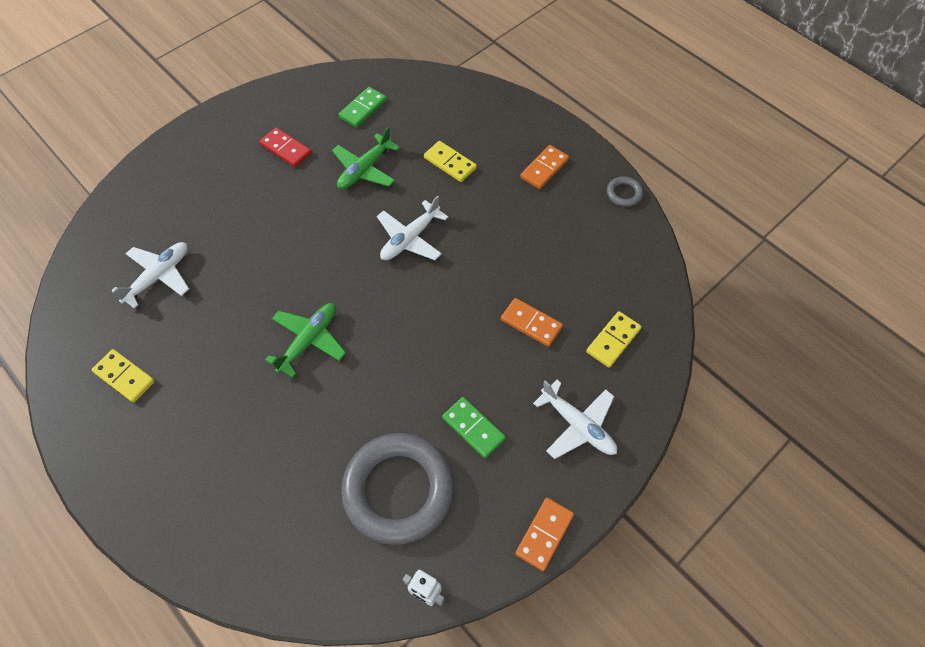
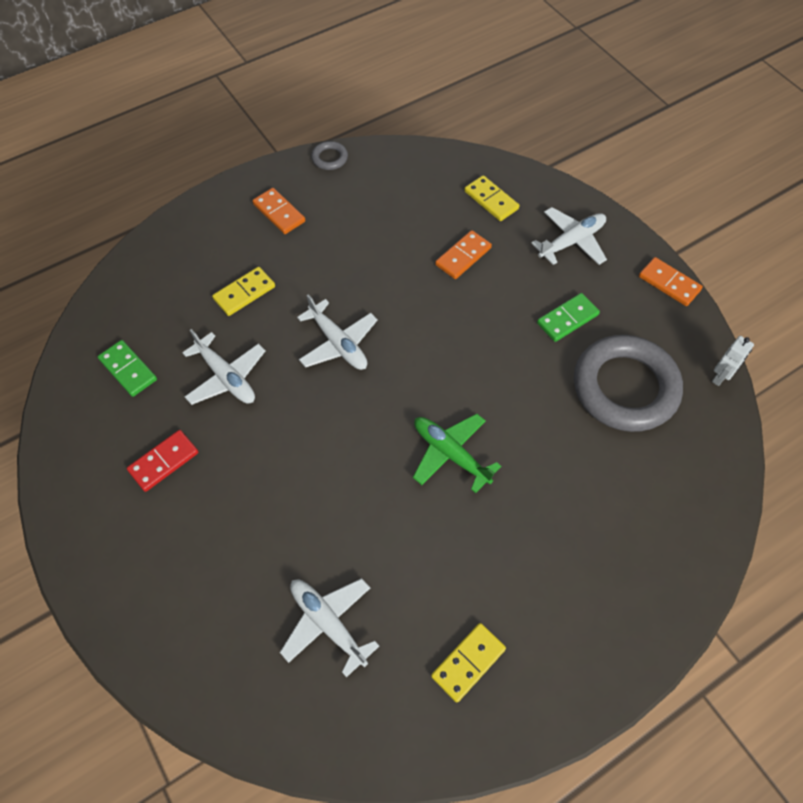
camera: 80 degrees left, 0 degrees up
(365, 169) = (226, 377): green plane -> white plane

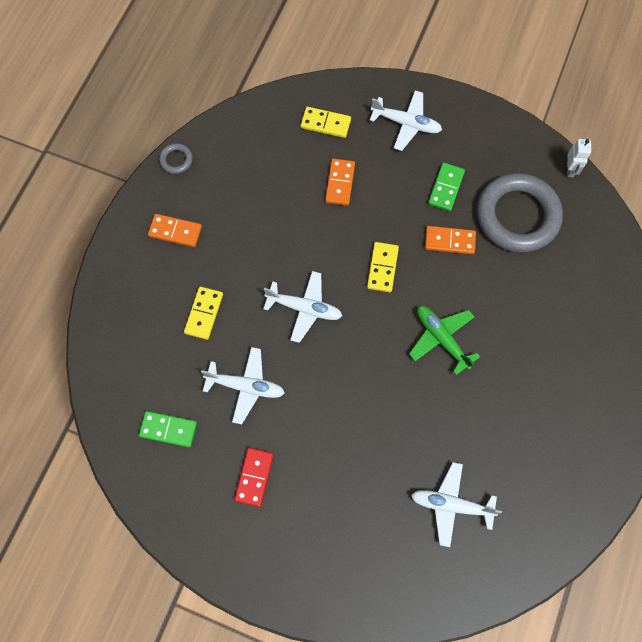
camera: 35 degrees left, 10 degrees up
(450, 454) = (441, 338): green plane -> green plane turned 45 degrees clockwise
(468, 663) = (552, 467): yellow domino -> yellow domino (382, 268)
(571, 241) = (406, 124): white plane -> white plane turned 90 degrees clockwise
(669, 283) = (493, 117): orange domino -> orange domino (449, 241)

